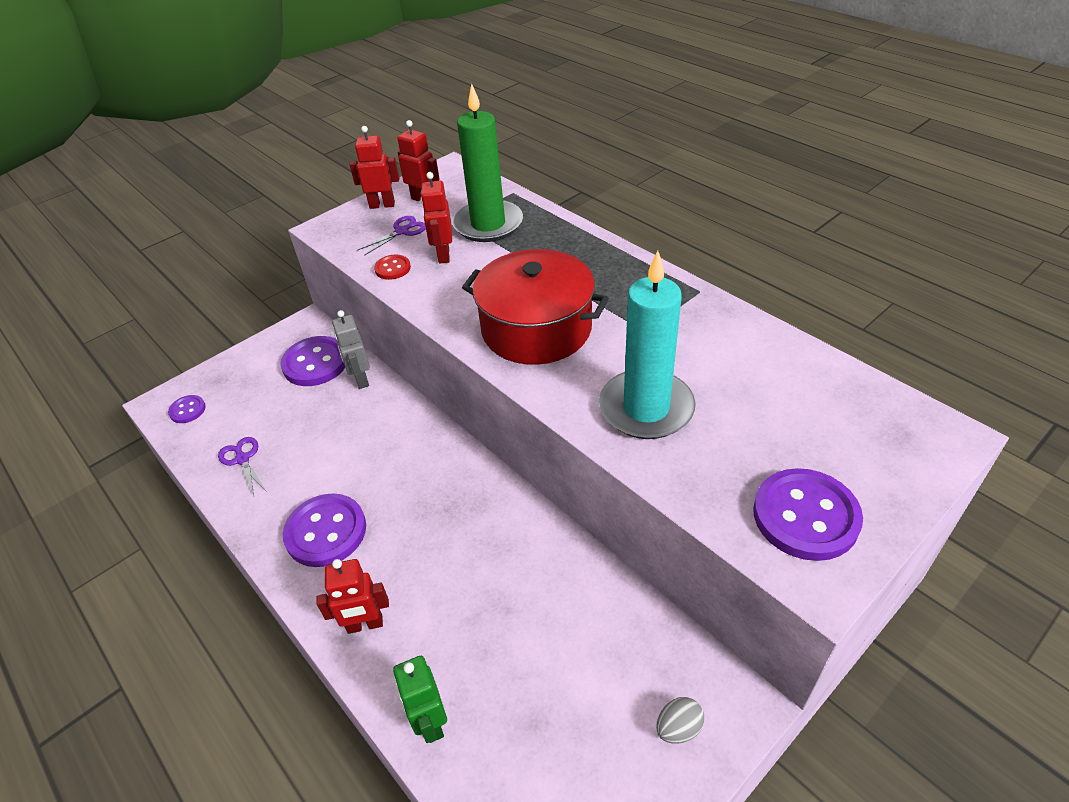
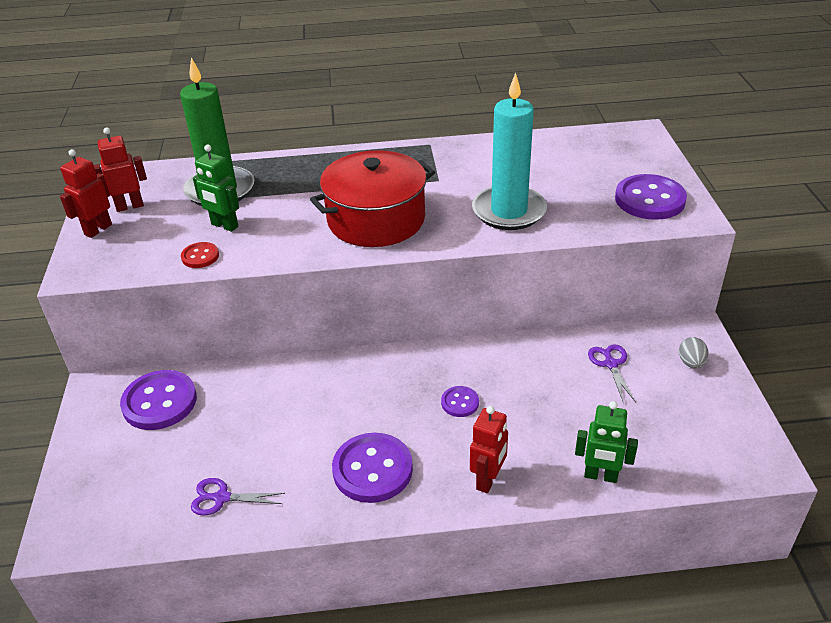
camera: 55 degrees left, 5 degrees down
(187, 410) = (98, 520): purple button -> purple button (460, 402)
(361, 379) = (222, 381): grey robot -> none
(402, 231) = (156, 233): purple scissors -> purple scissors (611, 364)
(443, 255) = (224, 226): red robot -> green robot

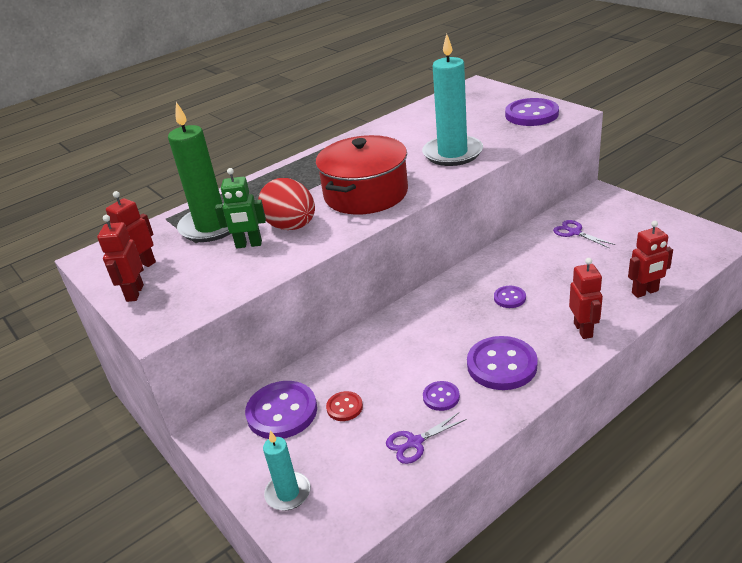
camera: 30 degrees left, 5 degrees down
(90, 479) = (288, 493): none -> turquoise candle
(200, 256) = (256, 270): red button -> red button (344, 407)
(276, 224) = (291, 226): none -> red egg
(288, 468) = (441, 397): none -> purple button
(600, 476) = (645, 292): green robot -> red robot
(691, 363) = (619, 210): grey egg -> none

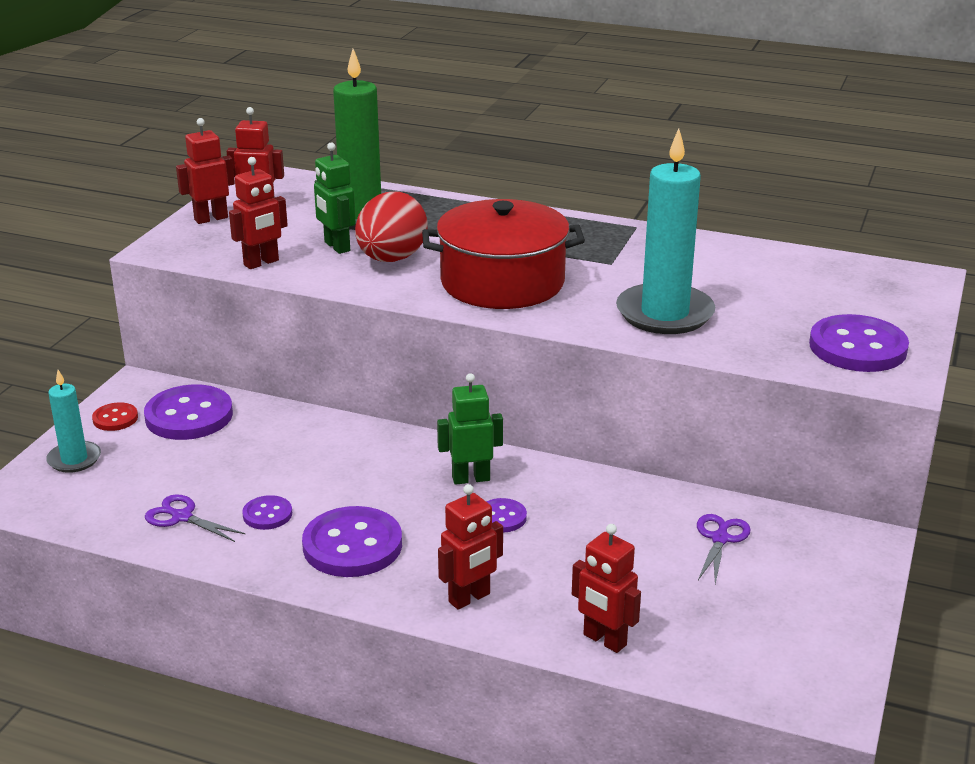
camera: 55 degrees right, 5 degrees down
(237, 281) = (261, 263): none -> red robot
(344, 407) = (216, 453): red button -> red button (115, 418)
(461, 299) = (471, 478): none -> green robot

